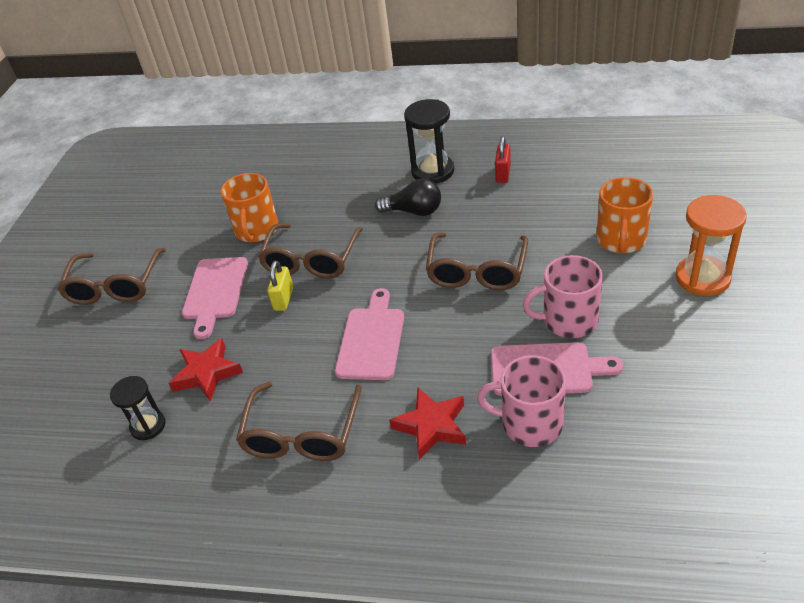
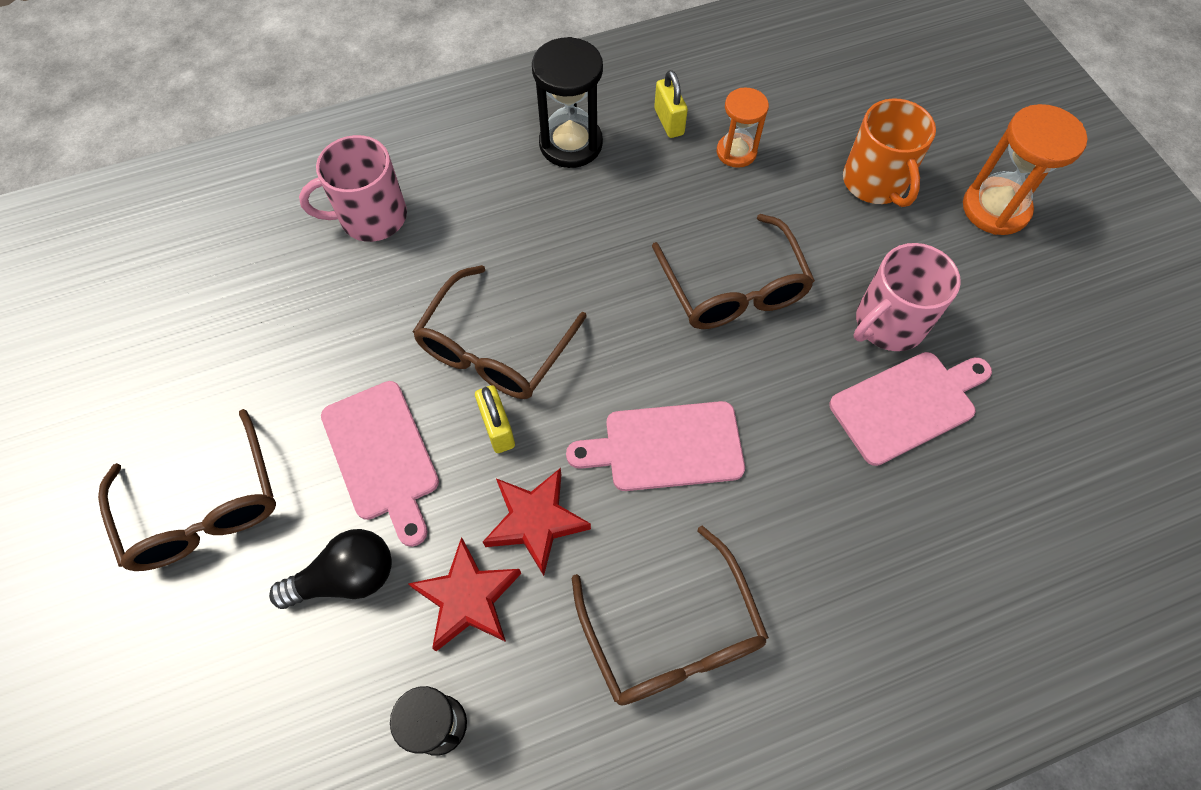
camera: 35 degrees left, 20 degrees up
(256, 230) = (373, 325): orange mug -> none
(311, 260) = (494, 349): brown glasses -> brown glasses turned 45 degrees clockwise
(371, 340) = (666, 447): pink cutting board -> pink cutting board turned 75 degrees counterclockwise
(414, 211) = (588, 219): black light bulb -> black light bulb (347, 577)
(431, 426) = (827, 545): red star -> red star (535, 521)
(503, 174) = (669, 122): red padlock -> yellow padlock
(530, 423) = (937, 490): pink mug -> pink mug (371, 217)
(535, 200) = (736, 152): none -> orange hourglass

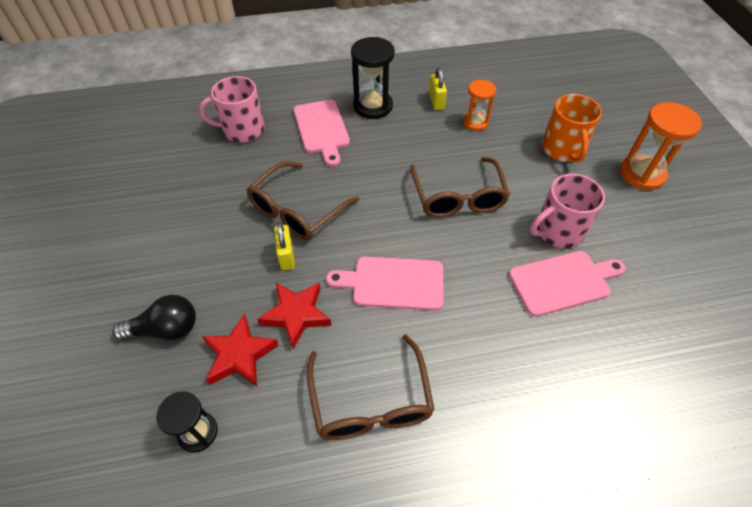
camera: 10 degrees right, 10 degrees down
(204, 508) = (92, 274): brown glasses -> none
(382, 455) = (210, 261): pink cutting board -> pink cutting board (322, 129)

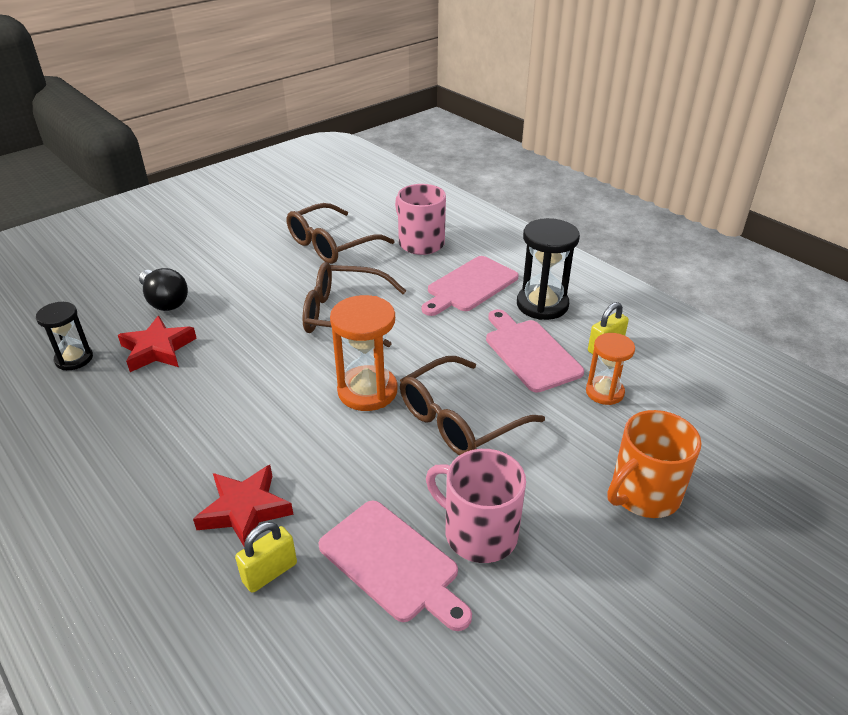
camera: 60 degrees right, 15 degrees down
(286, 256) = (283, 331): yellow padlock -> yellow padlock (270, 572)
(296, 315) = (217, 364): red star -> red star (245, 510)
(370, 401) = (142, 449): brown glasses -> brown glasses (331, 244)
(393, 283) = (294, 413): pink cutting board -> pink cutting board (530, 352)
(642, 174) = (687, 607): orange hourglass -> orange hourglass (367, 391)

